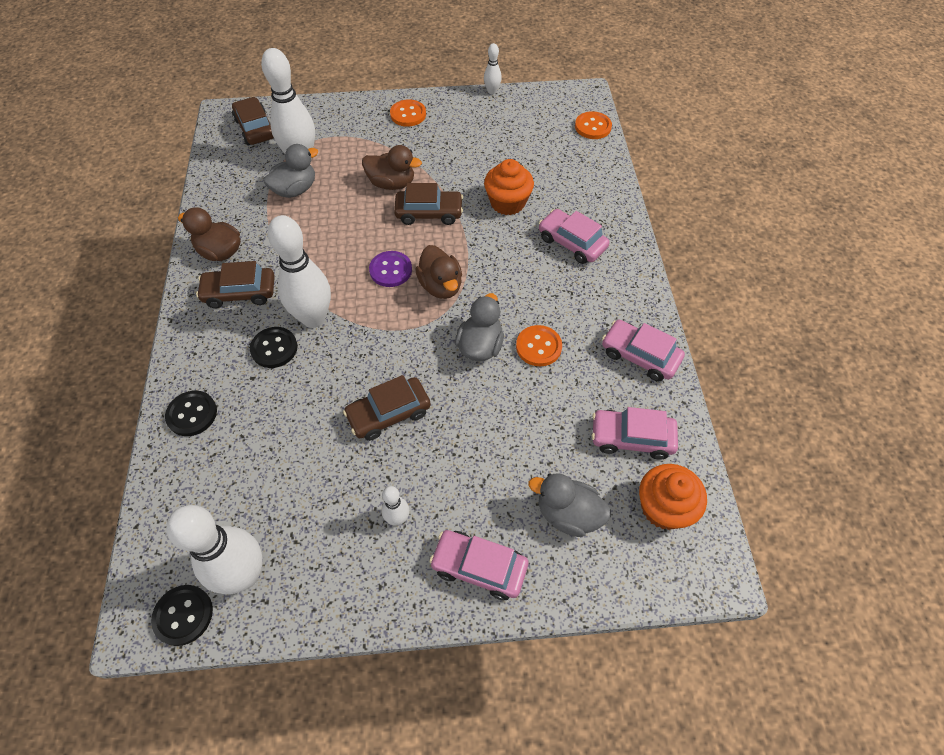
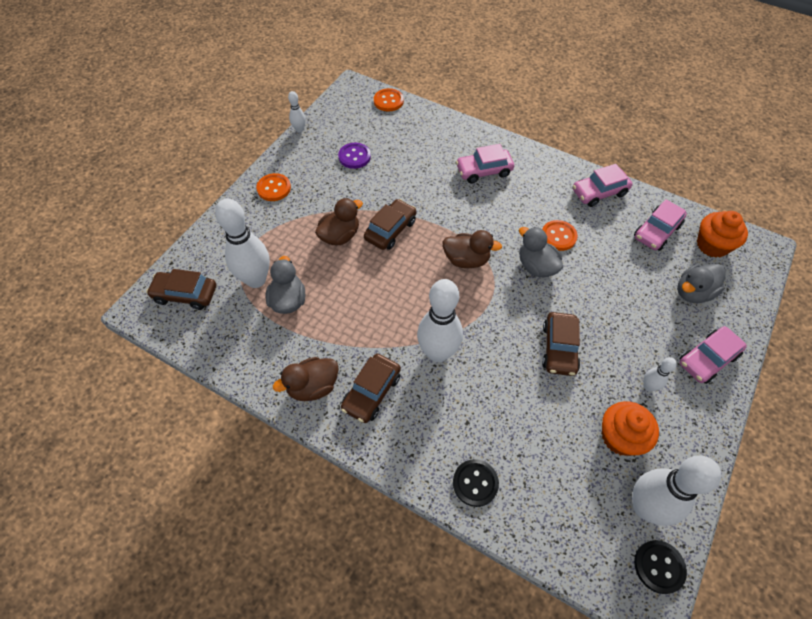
camera: 55 degrees left, 0 degrees up
(274, 348) = (448, 393): black button -> none
(390, 270) = (428, 281): purple button -> purple button (354, 156)
(507, 203) = (419, 182): orange cupcake -> orange cupcake (620, 437)

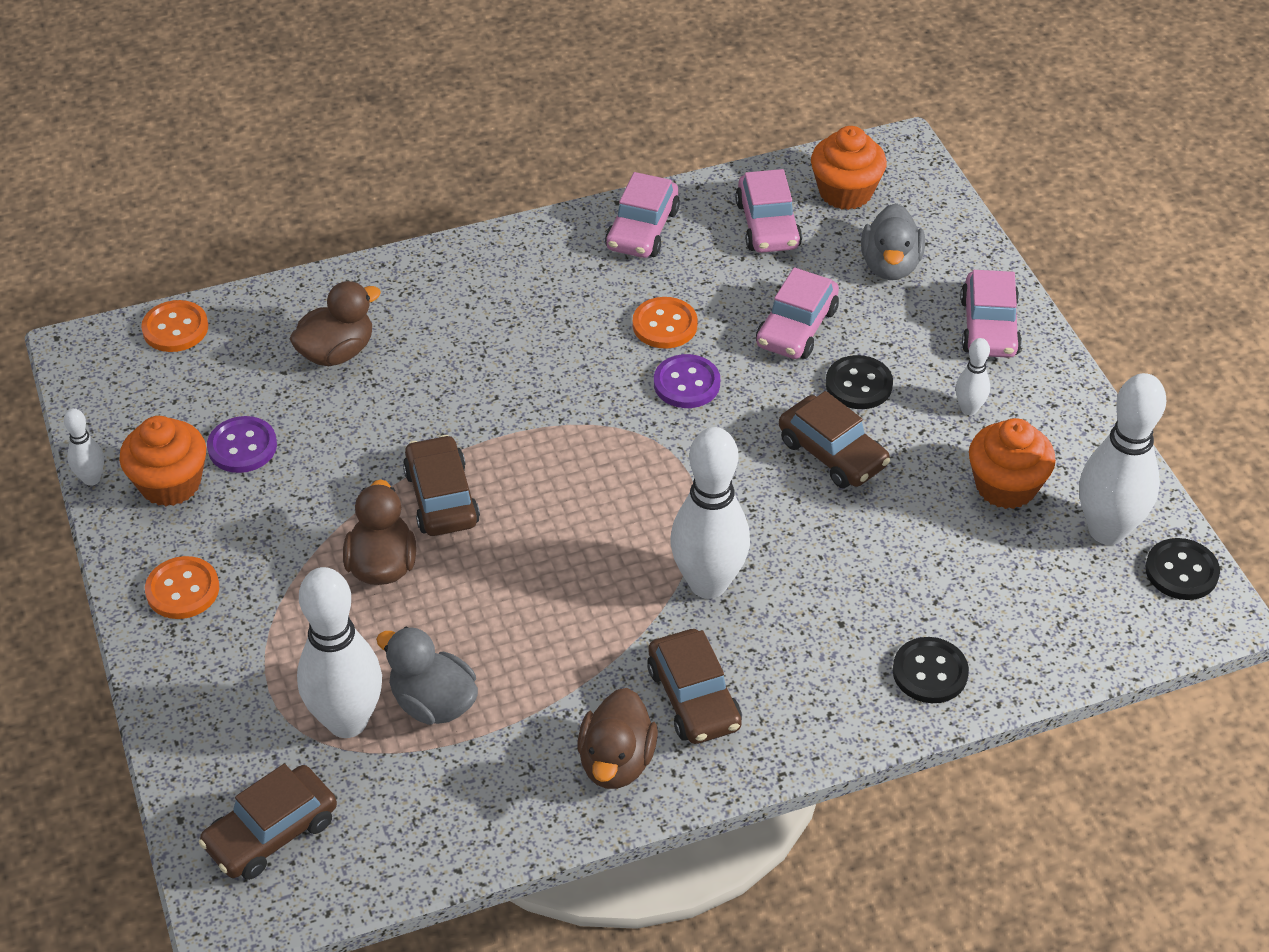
camera: 50 degrees left, 10 degrees down
(318, 150) = (170, 483): none -> orange cupcake
(466, 260) = (593, 448): brown duck -> brown duck (337, 352)
(484, 171) = (459, 318): pink car -> pink car (796, 327)
(536, 266) = (686, 383): grey duck -> purple button
(610, 330) = (858, 384): none -> black button

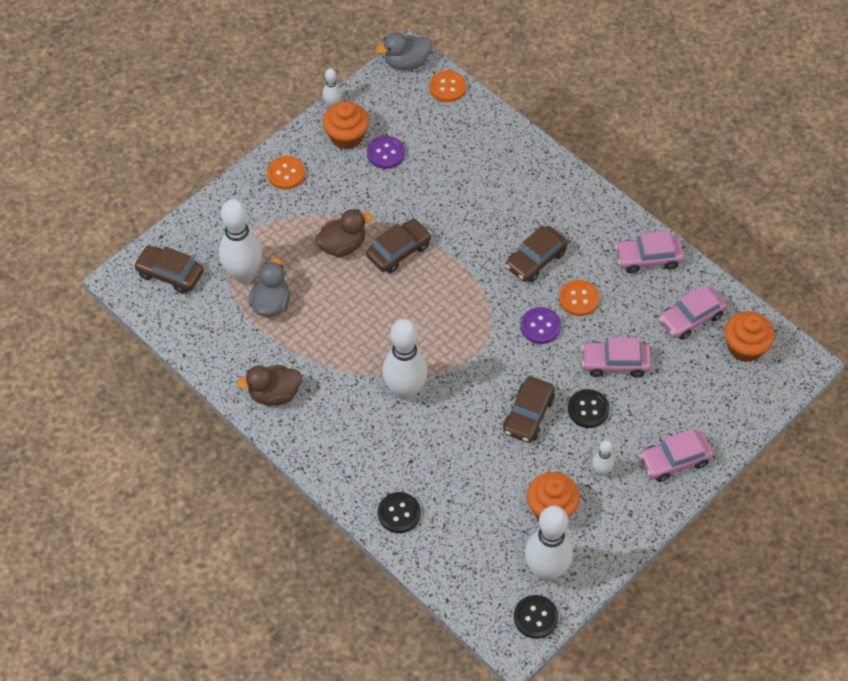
camera: 65 degrees right, 10 degrees up
(337, 352) = (471, 162): brown duck -> none
(694, 698) = (329, 412): brown car -> brown car (536, 260)
(890, 265) = (695, 392): grey duck -> grey duck (406, 63)

